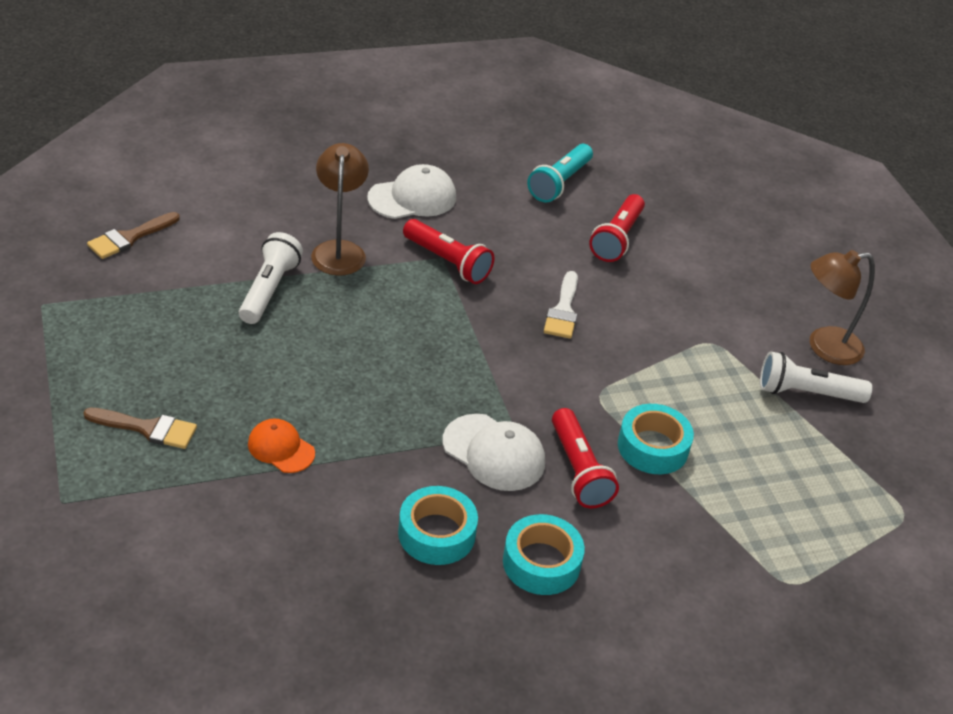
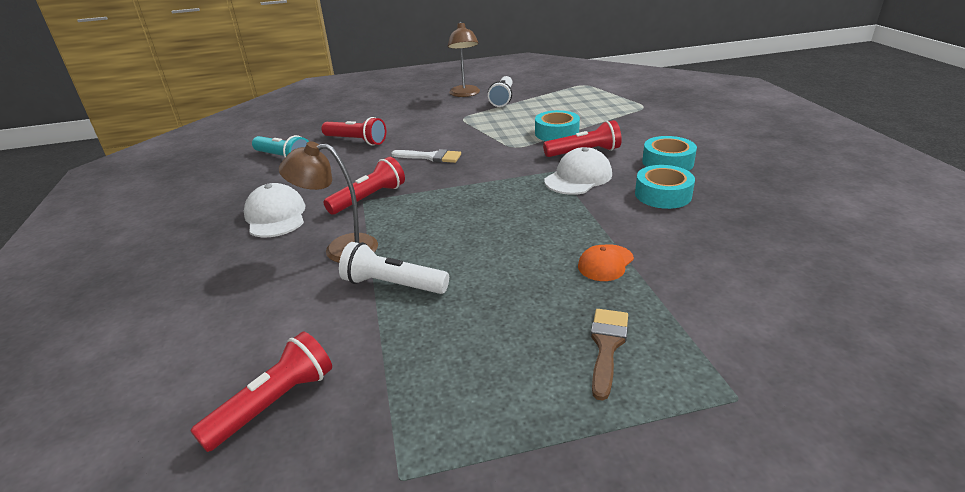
camera: 80 degrees left, 10 degrees down
(129, 238) = (274, 403): brown brush -> red flashlight

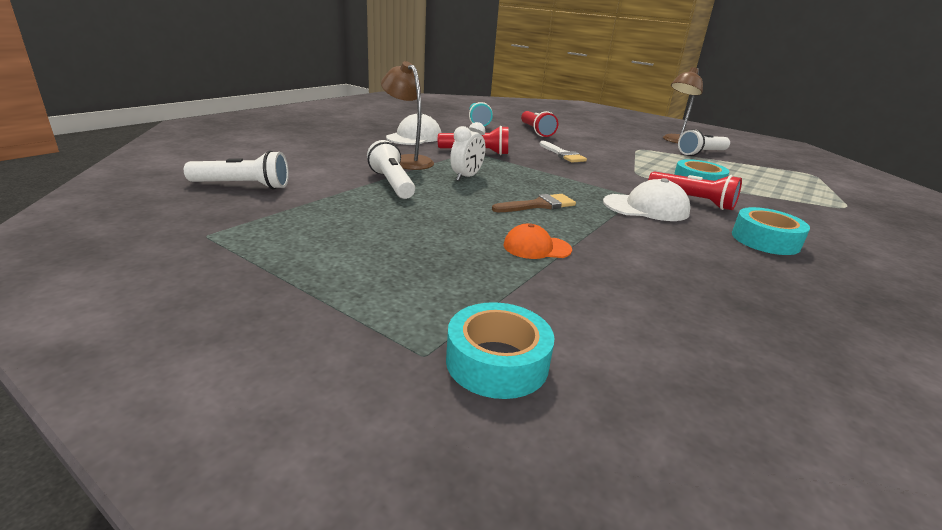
camera: 45 degrees right, 5 degrees down
(274, 403) = (243, 186): red flashlight -> white flashlight
(426, 232) = (466, 177): none -> white clock
(607, 346) = (421, 273): brown brush -> brown brush (538, 205)
(663, 195) = (699, 250): turquoise tape -> turquoise tape (497, 362)

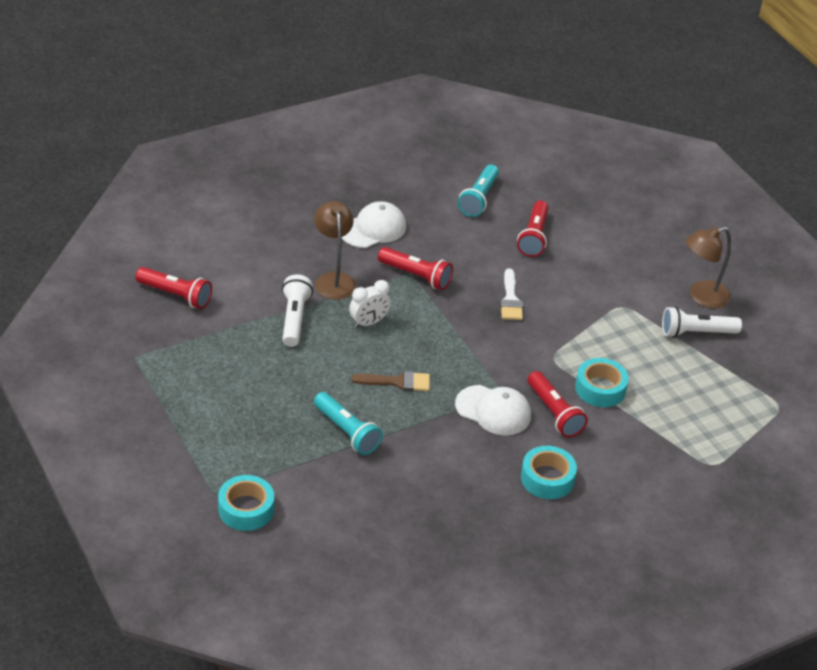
camera: 25 degrees right, 15 degrees up
(243, 186) = (176, 295): white flashlight -> red flashlight
(536, 247) = (347, 432): orange cap -> turquoise flashlight

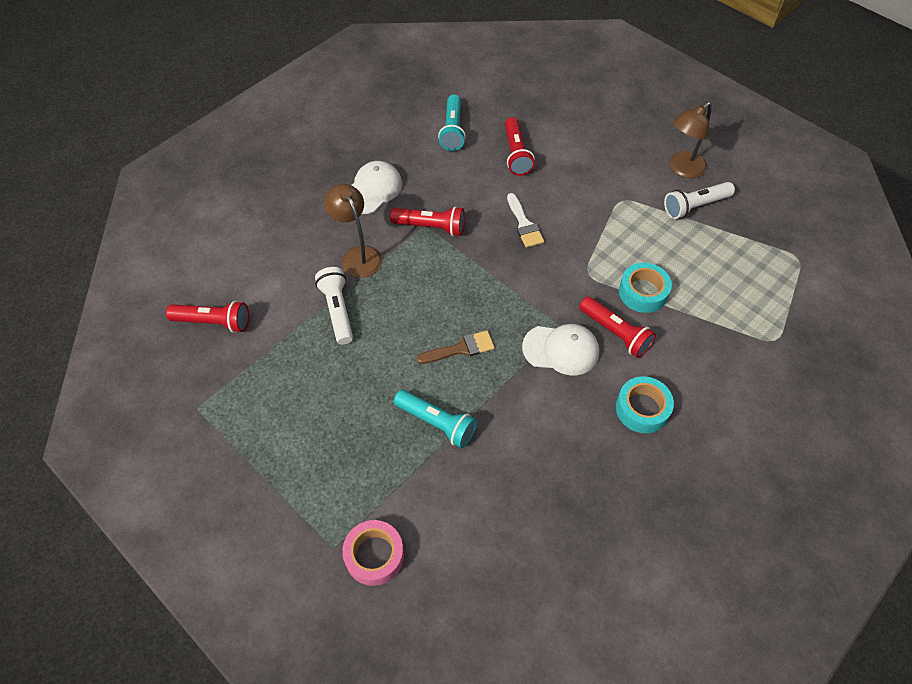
camera: 15 degrees left, 15 degrees up
(246, 509) = (374, 555): turquoise tape -> pink tape
(368, 323) = (408, 291): white clock -> none

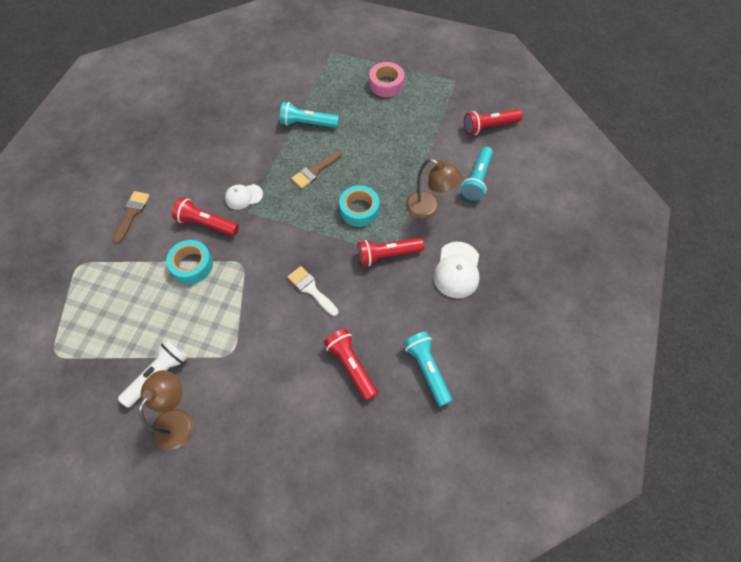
camera: 155 degrees right, 5 degrees up
(282, 265) = (477, 179): none -> turquoise flashlight
(337, 310) = (414, 164): white flashlight -> none
(374, 555) = (308, 55): pink tape -> pink tape (386, 84)
(561, 350) = (243, 196): white cap -> white cap, size x0.65
(642, 409) = (175, 179): turquoise tape -> turquoise tape (359, 210)
(706, 381) = (132, 213): none -> brown brush

